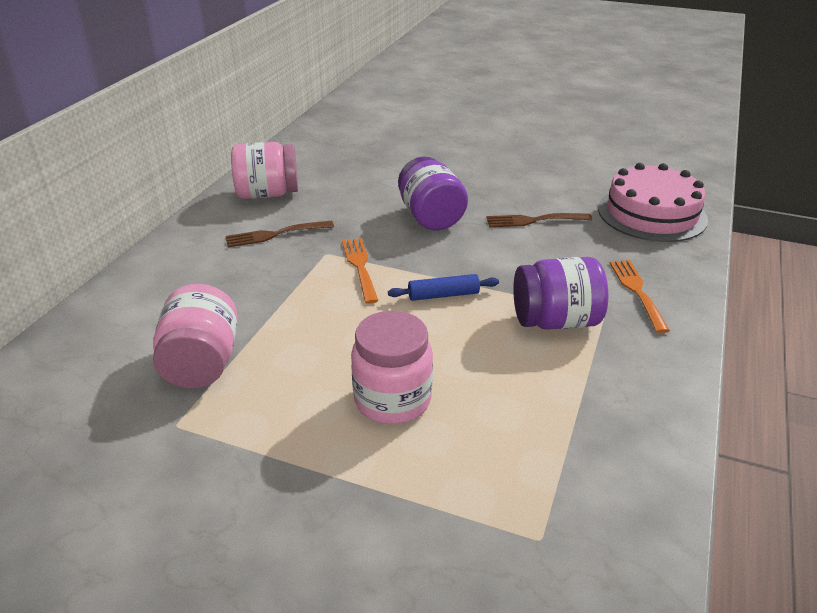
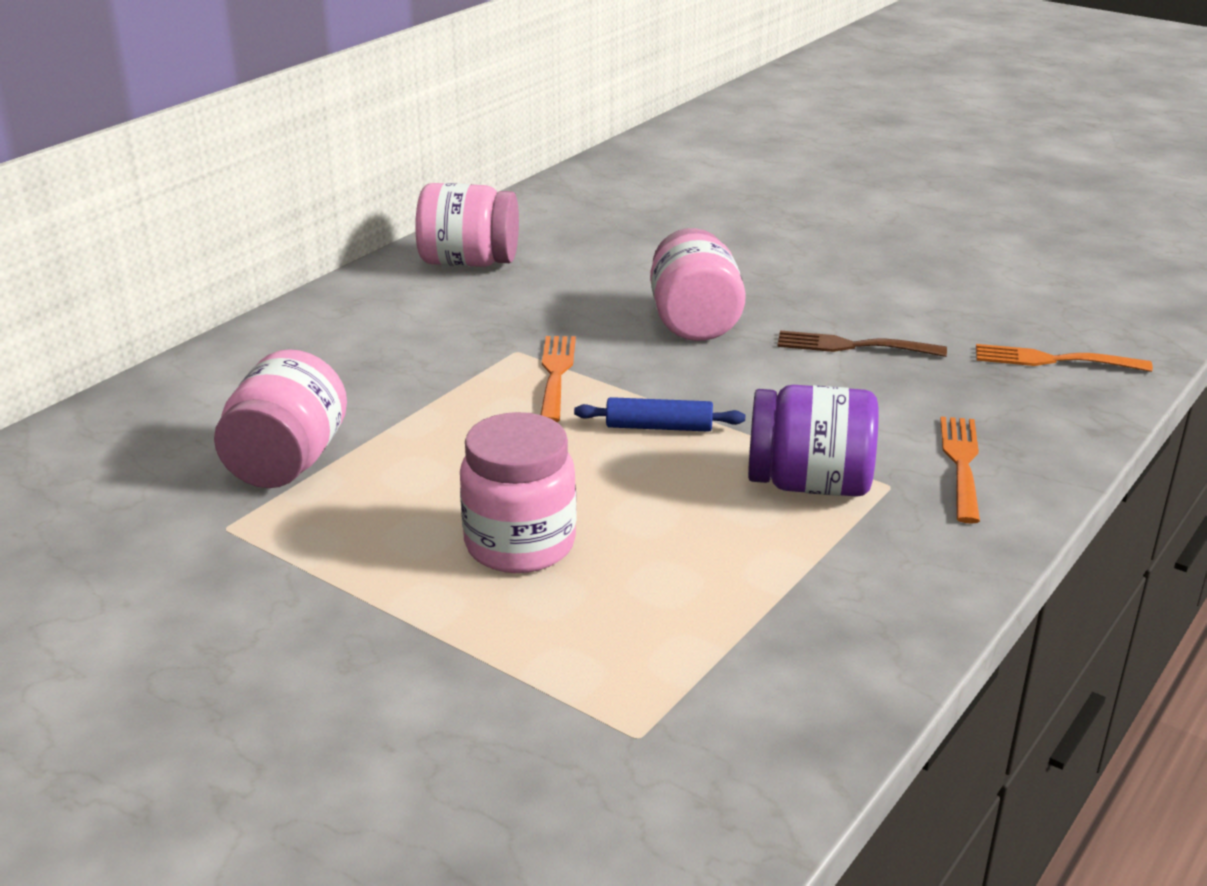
camera: 15 degrees right, 5 degrees down
(275, 234) = (455, 317): brown fork -> none
(431, 217) = (694, 322): purple jar -> pink jar
(652, 214) = (1053, 360): pink cake -> orange fork

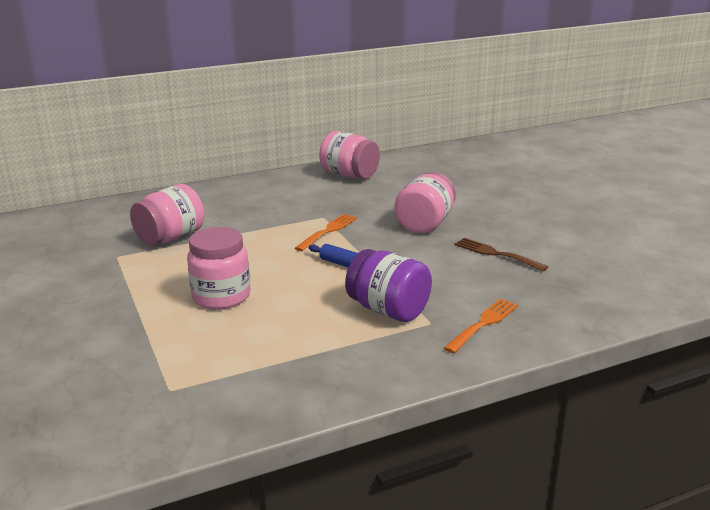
camera: 30 degrees right, 5 degrees down
(1053, 360) = (608, 289): orange fork -> none

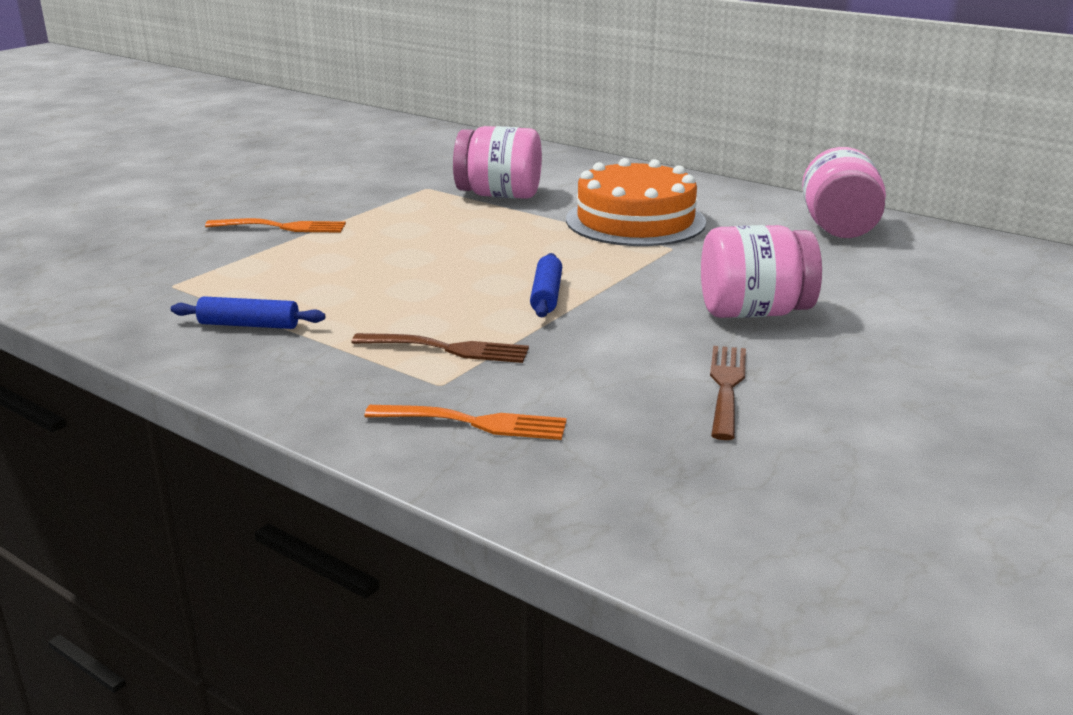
camera: 60 degrees right, 0 degrees up
(221, 297) = (386, 254): pink jar -> none
(272, 214) = (635, 221): none -> orange cake
(283, 369) = (249, 325): none -> blue rolling pin
(328, 231) = (633, 261): orange fork -> orange fork (282, 227)
(388, 310) = (448, 349): purple jar -> brown fork

